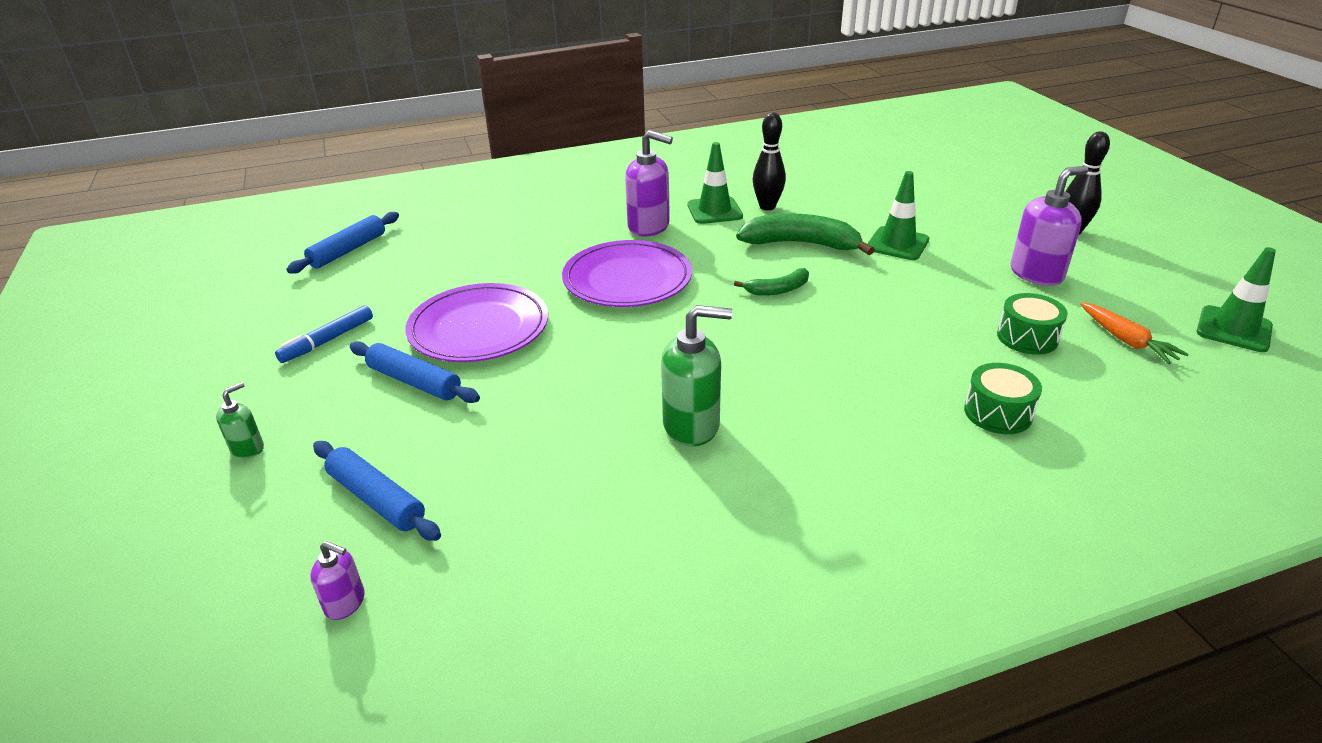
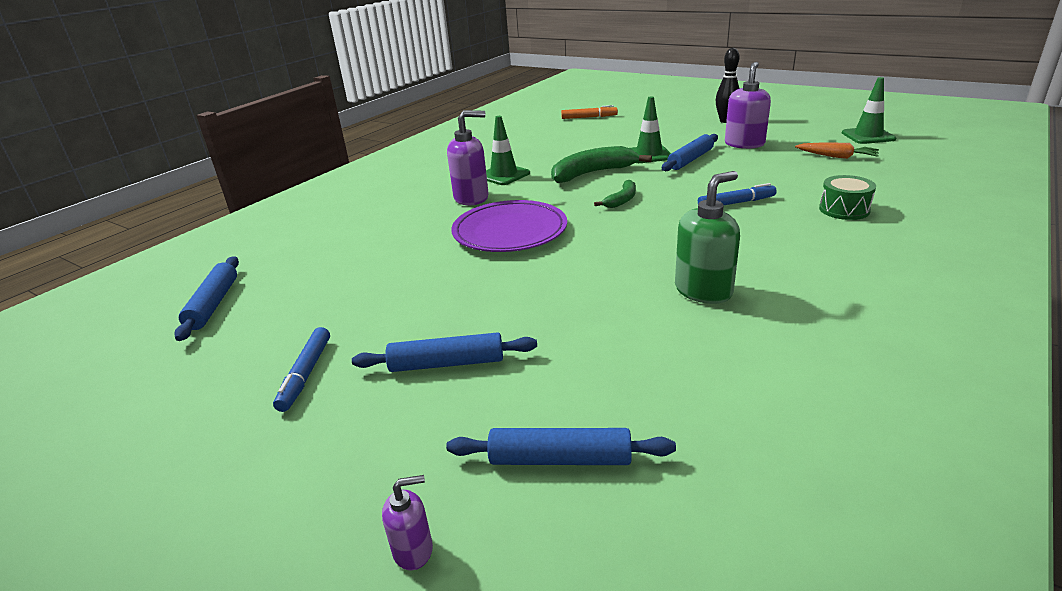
camera: 35 degrees left, 5 degrees down
(248, 448) = (360, 495): green soap dispenser -> none
(345, 603) = (670, 549): purple soap dispenser -> purple soap dispenser (413, 550)
(479, 328) = (442, 305): purple plate -> none
(767, 206) = (536, 162): black bowling pin -> none
(888, 347) = (736, 203): none -> blue marker
(913, 165) = (589, 117): none -> orange marker
(933, 269) = (690, 159): none -> blue rolling pin
(1027, 337) = (793, 172): green drum -> none

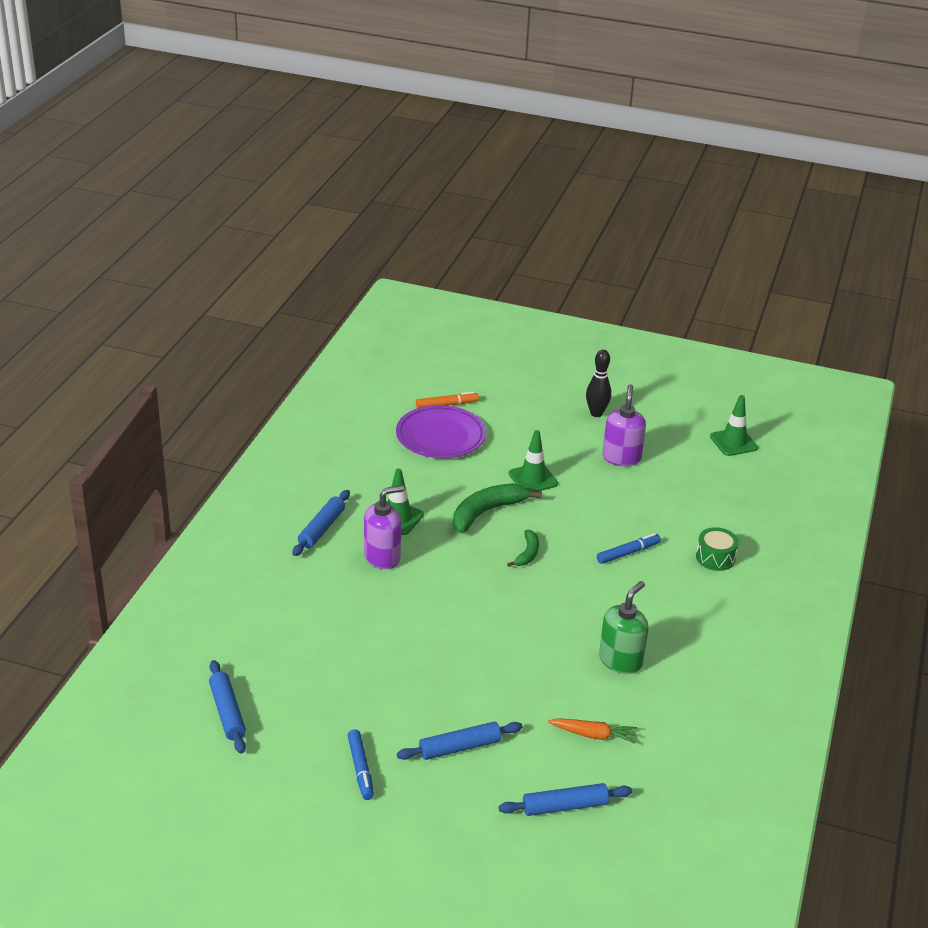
camera: 20 degrees left, 5 degrees up
(413, 550) = (506, 869): purple soap dispenser -> none
(510, 231) = (442, 603): purple plate -> purple plate (440, 436)
(690, 159) = (575, 486): blue rolling pin -> blue rolling pin (322, 528)
(836, 156) = (707, 478): orange carrot -> orange carrot (593, 735)

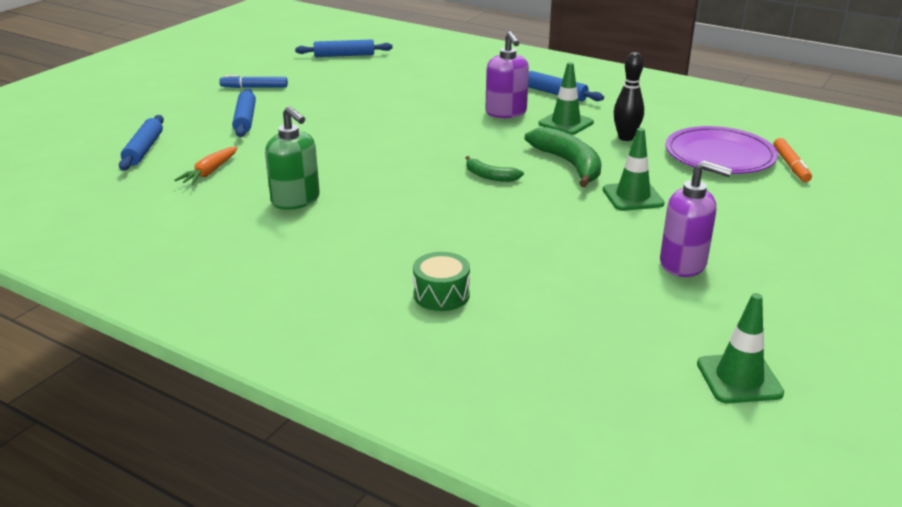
camera: 105 degrees right, 5 degrees down
(596, 413) = (799, 262): black bowling pin -> black bowling pin (626, 137)
(628, 553) = (472, 234): blue marker -> none

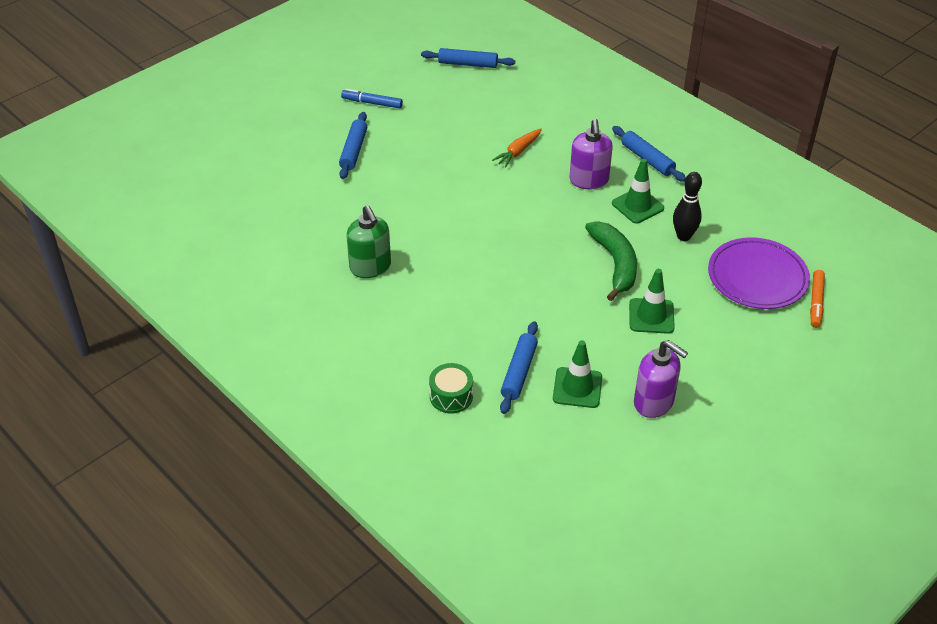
camera: 15 degrees right, 15 degrees up
(144, 150) = (262, 178): blue rolling pin -> blue rolling pin (519, 372)
(210, 172) = (309, 218): orange carrot -> orange carrot (518, 152)
(490, 176) = (540, 267): green banana -> none
(739, 378) = (635, 523): green traffic cone -> green traffic cone (577, 388)

